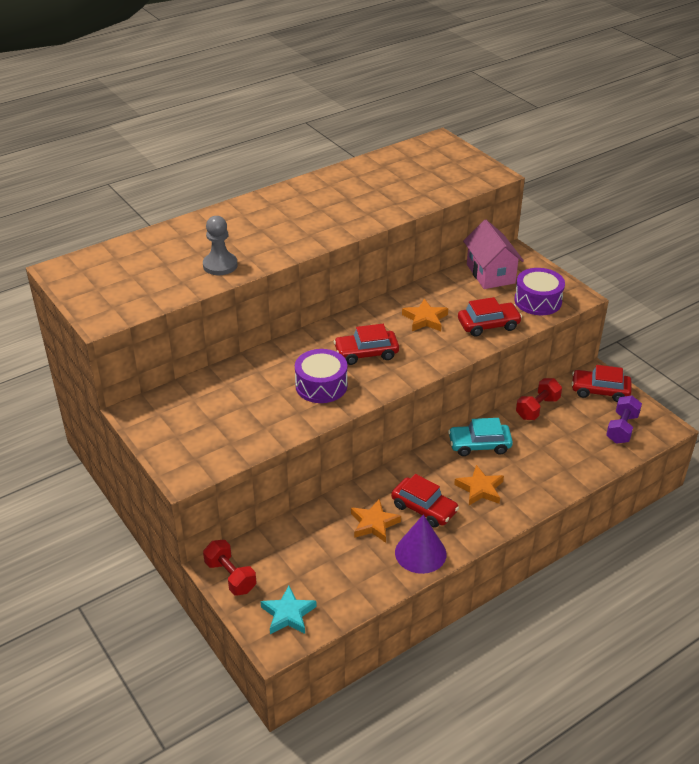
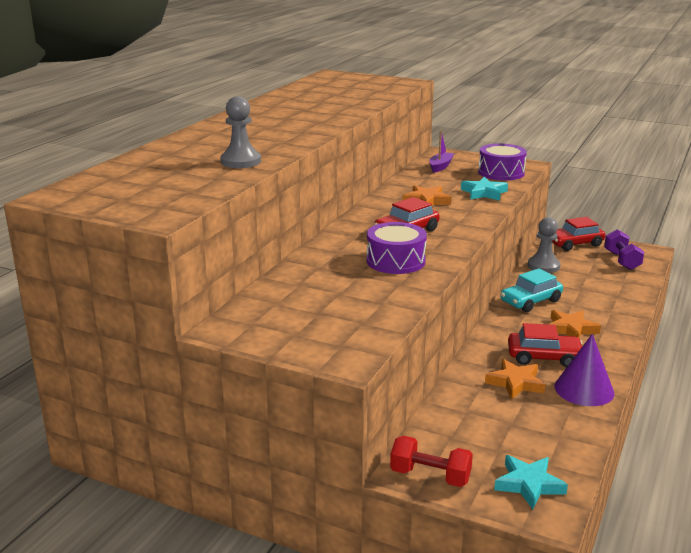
camera: 30 degrees left, 15 degrees down
(488, 325) = (484, 193): red car -> turquoise star
(490, 274) = (440, 166): pink house -> purple boat
(537, 408) = (543, 266): red dumbbell -> grey pawn

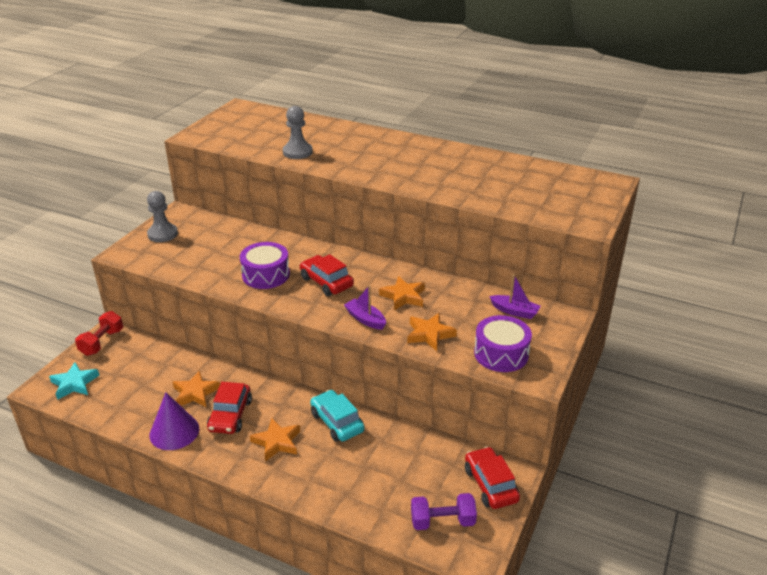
camera: 90 degrees right, 10 degrees up
(469, 215) = (365, 319): none -> purple boat
(484, 193) = (429, 334): turquoise star -> orange star
(543, 266) = (422, 445): grey pawn -> grey pawn (162, 234)

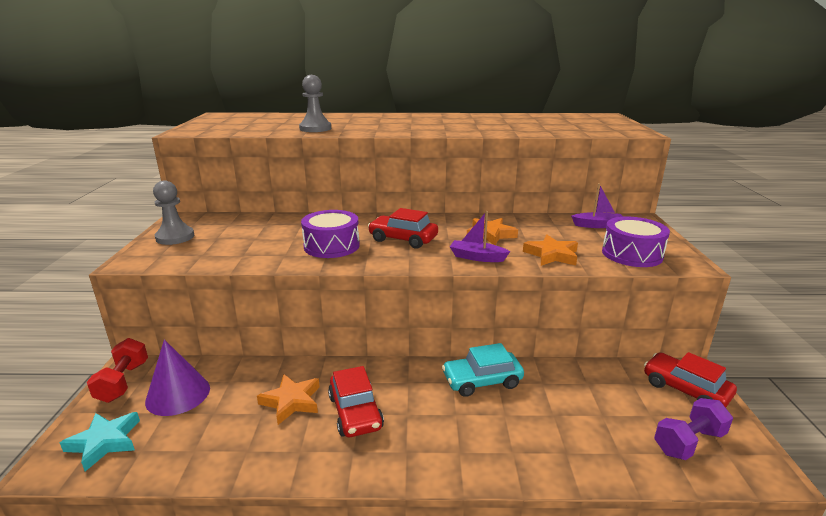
camera: 25 degrees left, 10 degrees down
(174, 431) = (295, 455): purple cone -> purple cone (178, 394)
(277, 442) = (436, 423): orange star -> none
(337, 422) = (482, 381): turquoise car -> turquoise car turned 45 degrees counterclockwise

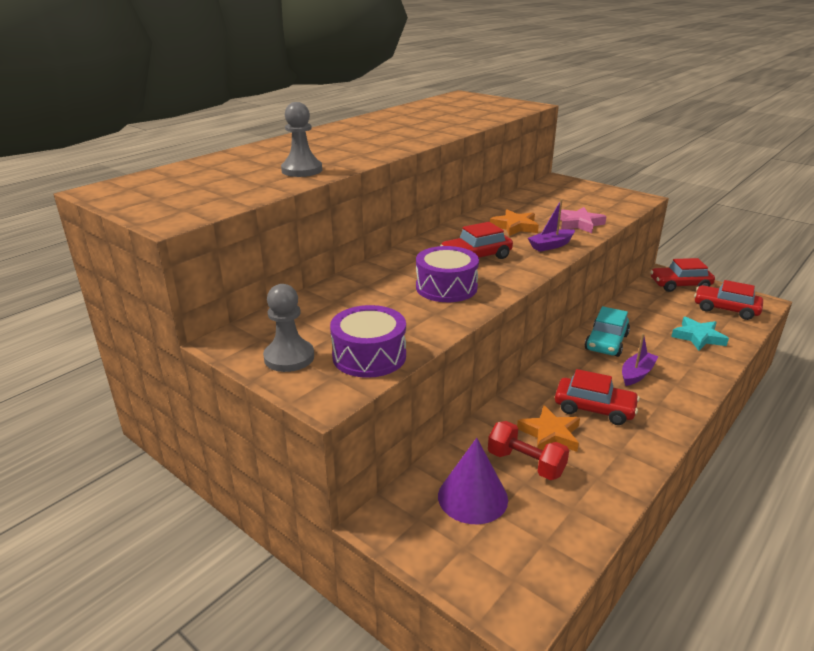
camera: 50 degrees left, 5 degrees up
(104, 442) = (511, 565): turquoise star -> turquoise star (698, 337)
(123, 382) = (407, 532): red dumbbell -> red dumbbell (525, 464)
(552, 255) = (579, 224): orange star -> pink star
(597, 225) = (549, 193): purple boat -> purple boat (637, 374)
(632, 254) = (608, 204): purple drum -> purple drum (369, 356)
(688, 442) = (725, 309): purple dumbbell -> red car

